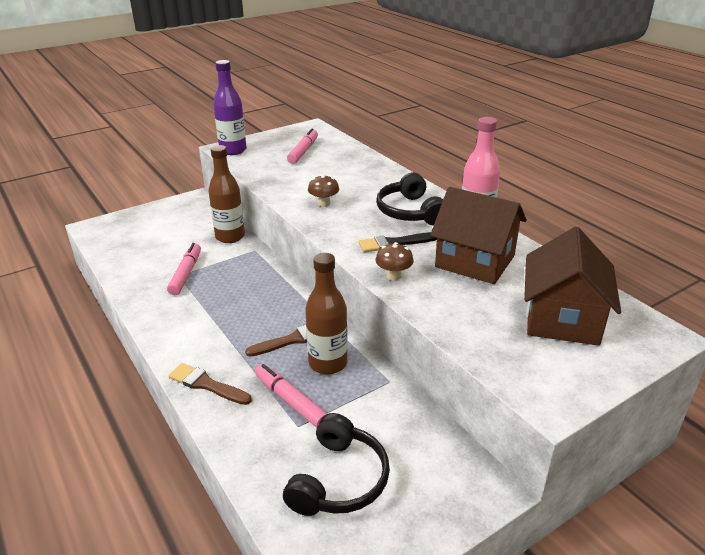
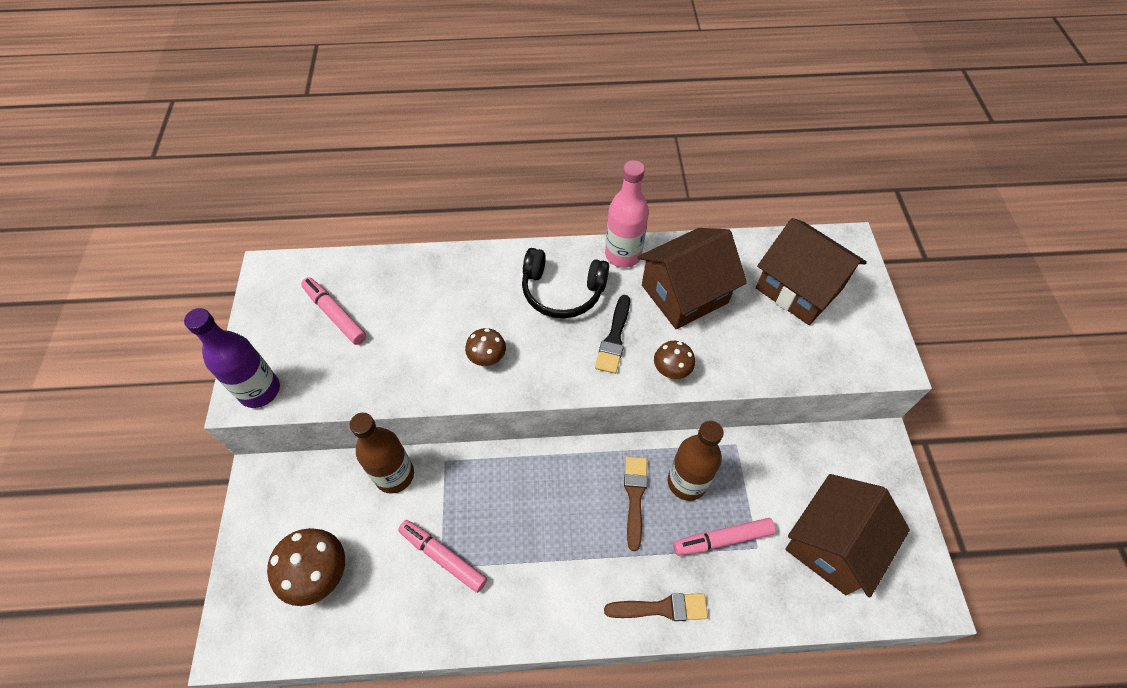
camera: 60 degrees left, 25 degrees up
(148, 237) = (319, 574): none -> brown mushroom
(206, 384) = (661, 608): brown brush -> brown brush turned 150 degrees counterclockwise
(339, 479) = (832, 544): black headphones -> brown house

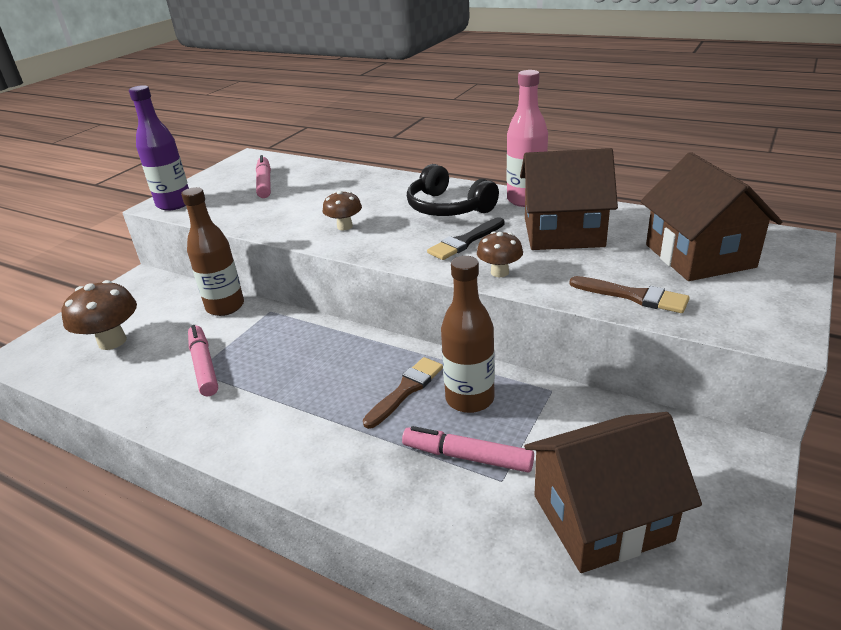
camera: 35 degrees right, 25 degrees down
(661, 608) = (349, 482): brown brush -> brown brush (633, 296)

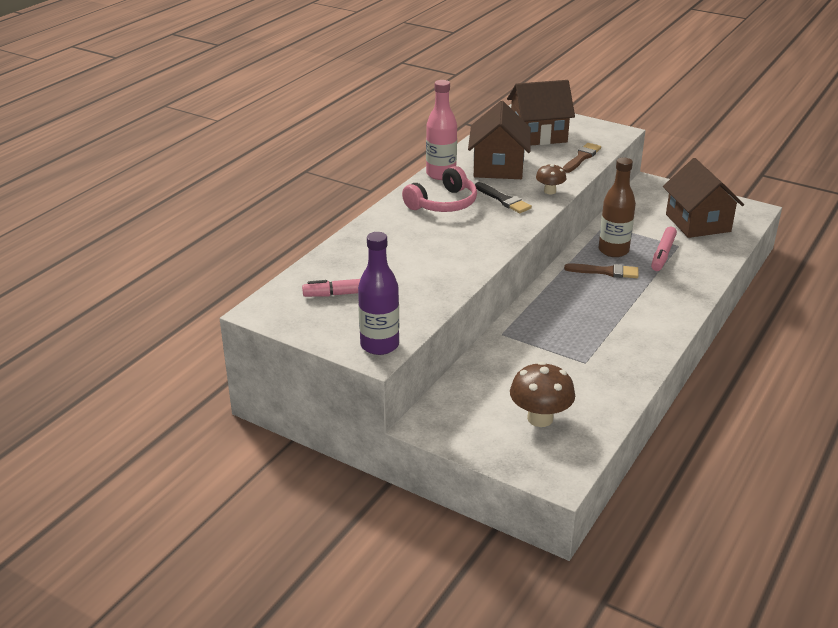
camera: 90 degrees left, 0 degrees up
(204, 366) = (579, 359): pink marker -> none
(225, 307) = (490, 359): brown bottle -> none
(345, 226) = (465, 246): brown mushroom -> none
(406, 390) = (605, 272): brown brush -> brown brush turned 150 degrees clockwise
(448, 207) = (443, 203): black headphones -> pink headphones

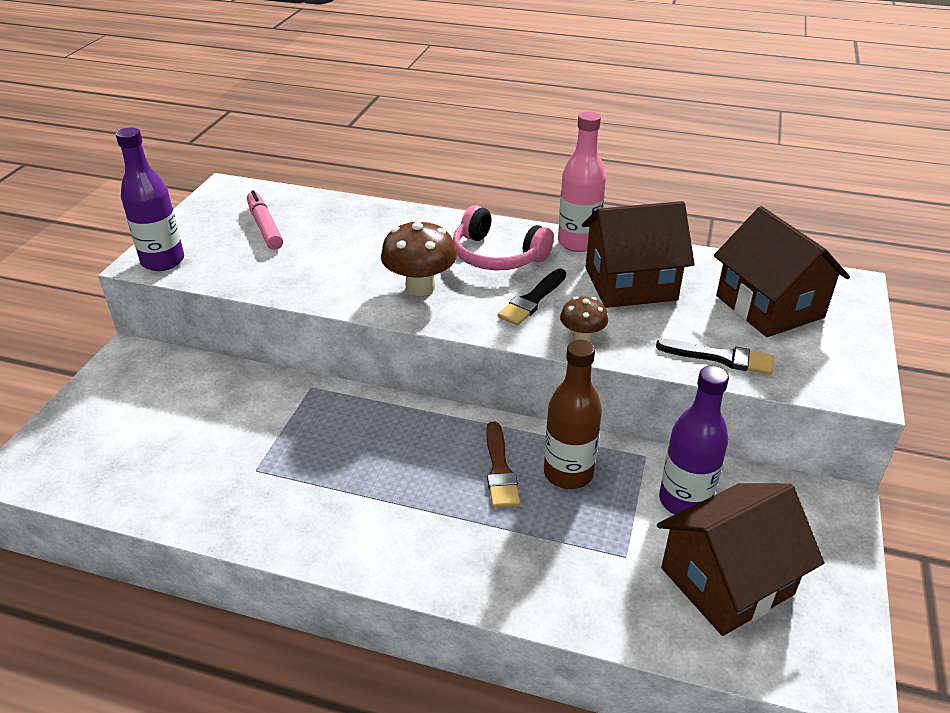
camera: 75 degrees right, 5 degrees up
(540, 418) = (133, 441): brown mushroom -> brown mushroom (420, 287)
(581, 157) = (721, 358): brown brush -> black brush
(642, 221) = (684, 501): none -> purple bottle
(663, 254) = (586, 536): pink marker -> none

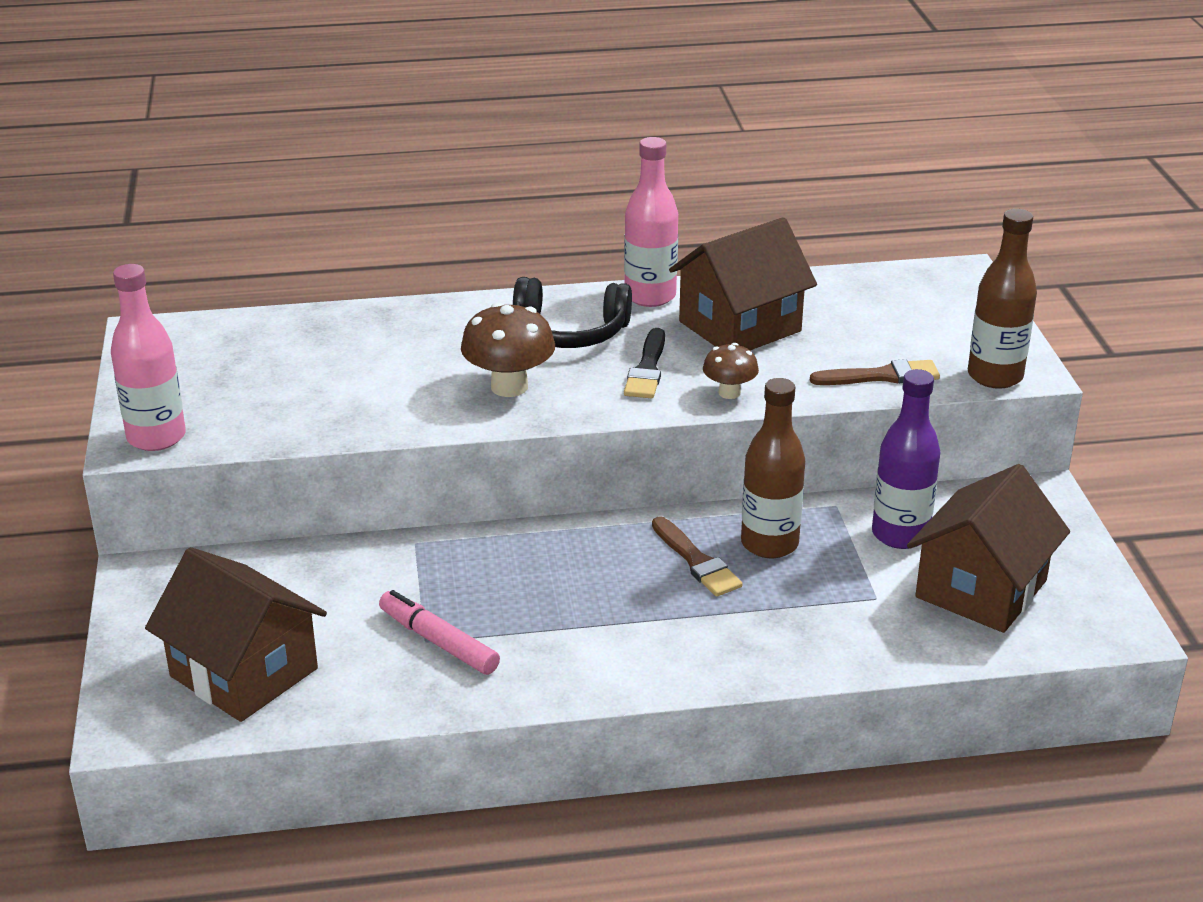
camera: 25 degrees left, 5 degrees down
(163, 261) = (156, 437): purple bottle -> pink bottle
(265, 227) = (251, 367): pink marker -> pink marker (439, 642)
(497, 255) = (569, 332): pink headphones -> black headphones
(721, 358) = (881, 376): black brush -> brown brush
(769, 307) = (896, 315): brown house -> brown house (244, 672)
(826, 386) = (995, 376): none -> brown bottle

